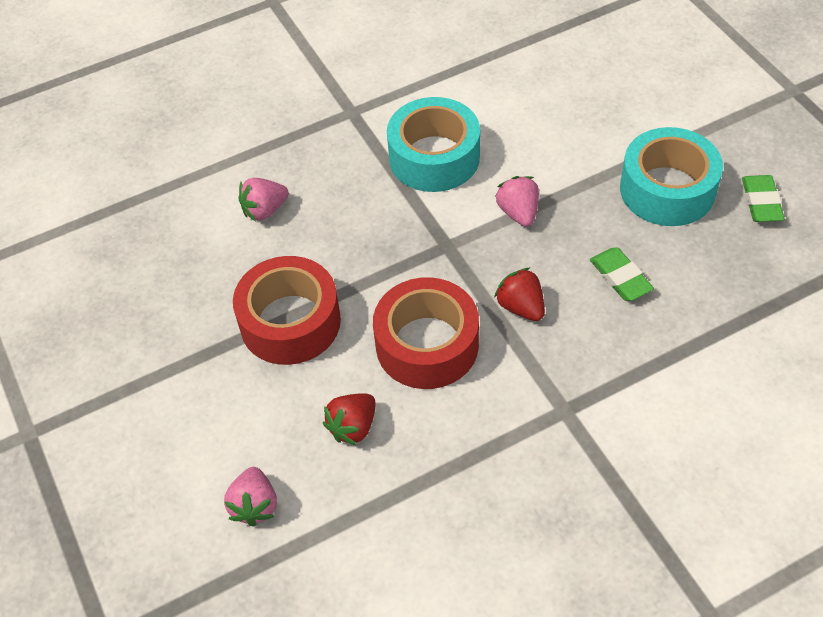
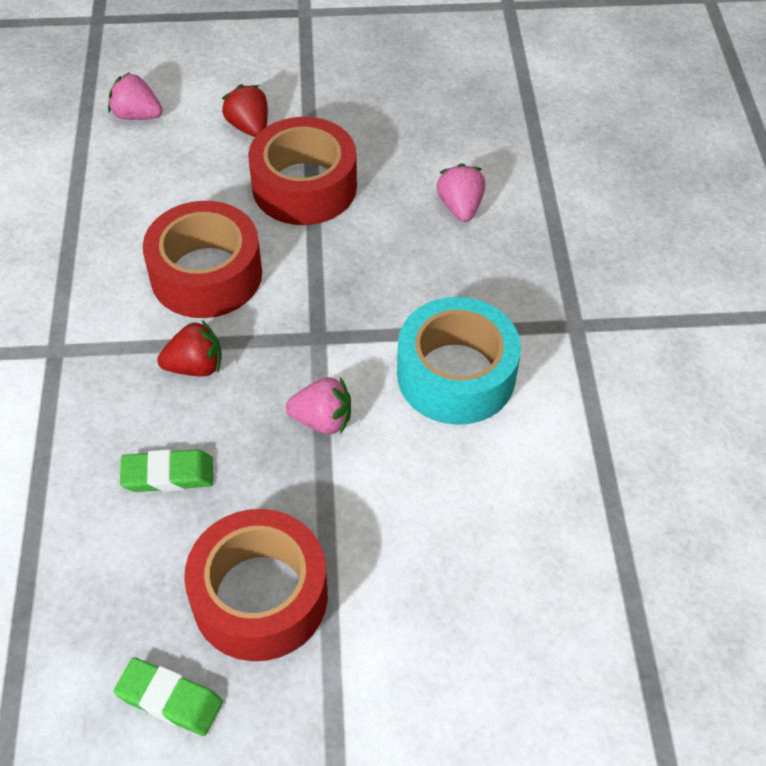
camera: 110 degrees right, 0 degrees up
(353, 427) = (160, 194): red strawberry -> red strawberry (249, 127)
(667, 189) = (260, 596): turquoise tape -> red tape

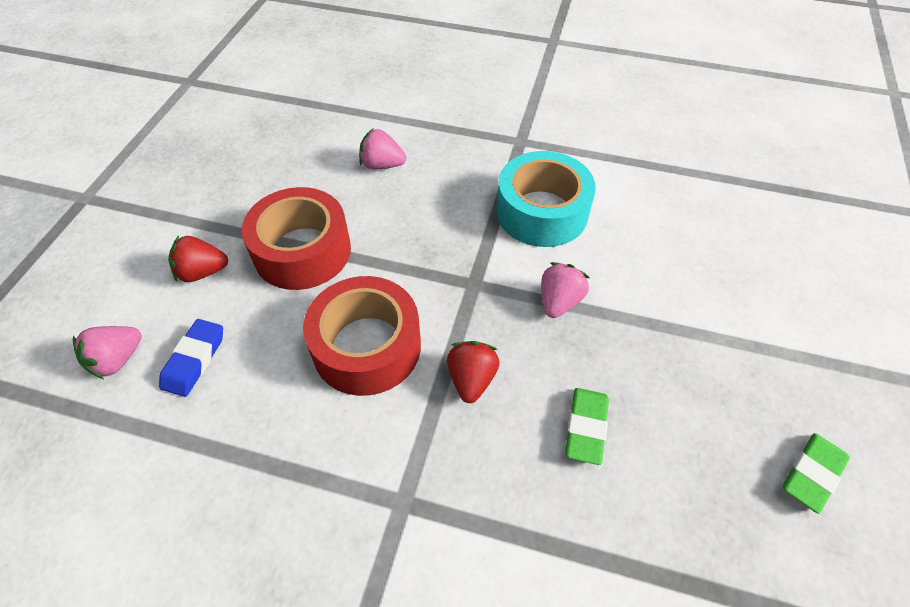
camera: 70 degrees left, 0 degrees up
(152, 162) = (194, 360): none -> blue eraser
(260, 596) = (719, 385): red tape -> none

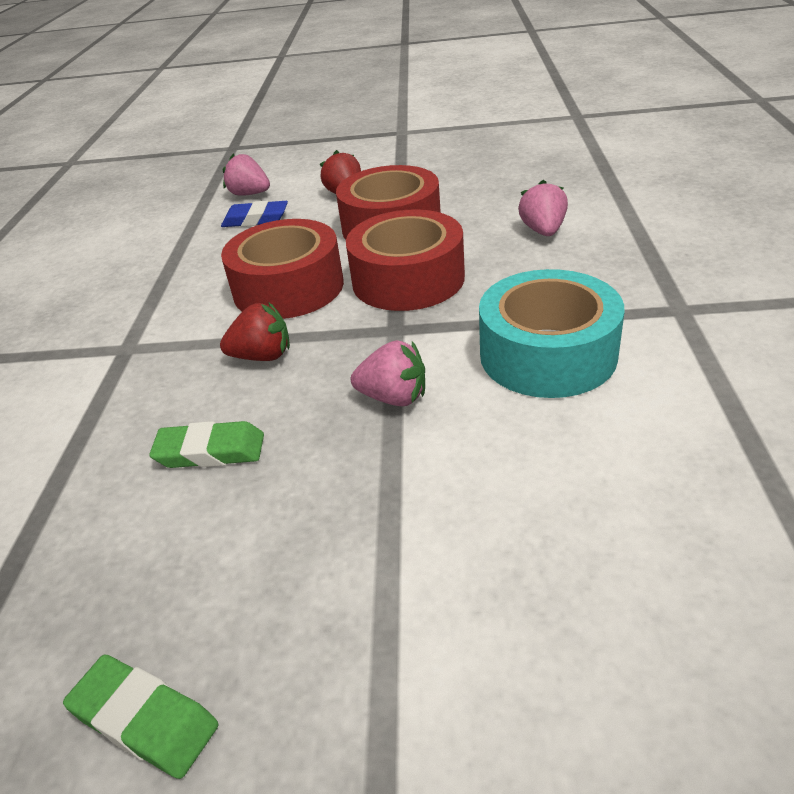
camera: 80 degrees right, 15 degrees down
(405, 260) = (408, 279): none -> red tape

